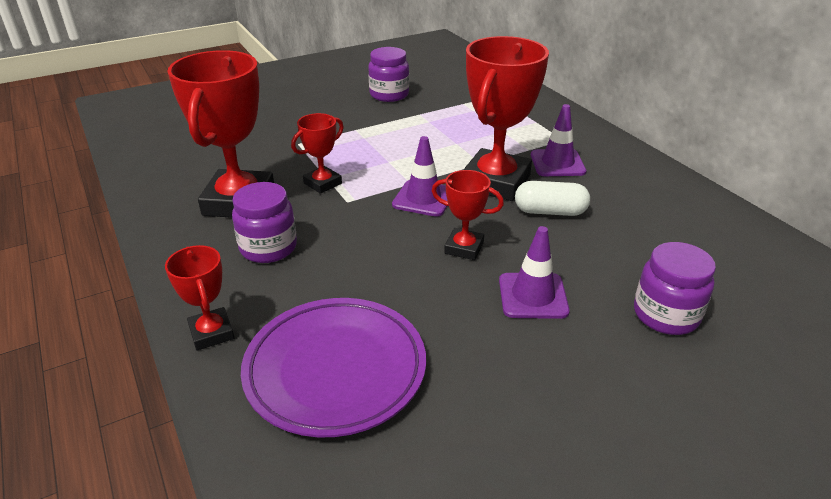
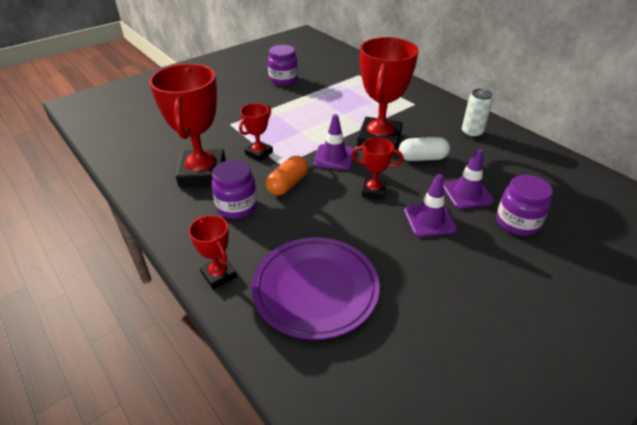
camera: 10 degrees left, 5 degrees up
(347, 227) = (288, 184): none -> orange capsule
(557, 163) = (416, 122): purple traffic cone -> purple traffic cone (467, 193)
(635, 185) = (471, 133): none -> white can

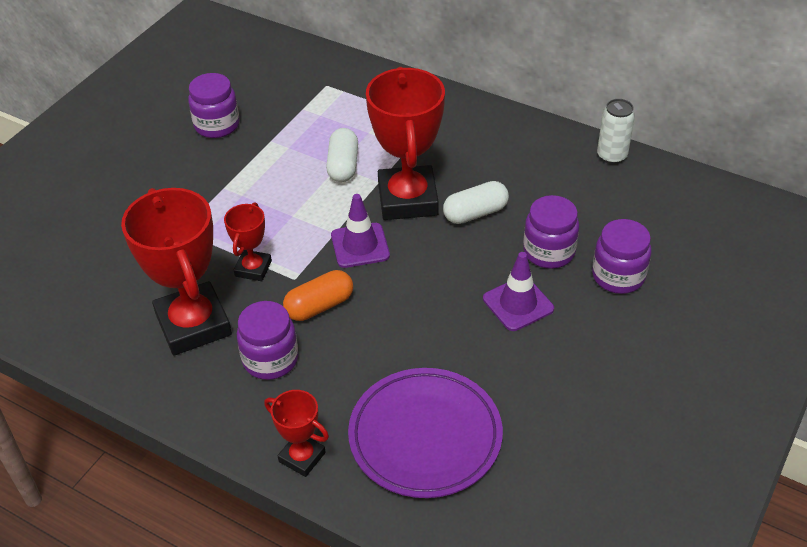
camera: 20 degrees left, 5 degrees up
(288, 184) = (319, 306): orange capsule -> orange capsule turned 45 degrees clockwise
(347, 114) = (343, 165): none -> white capsule
(373, 191) = (434, 282): red trophy -> none
(467, 193) = (549, 252): purple traffic cone -> purple jar
(471, 133) = (523, 153): white can -> white can (612, 156)

